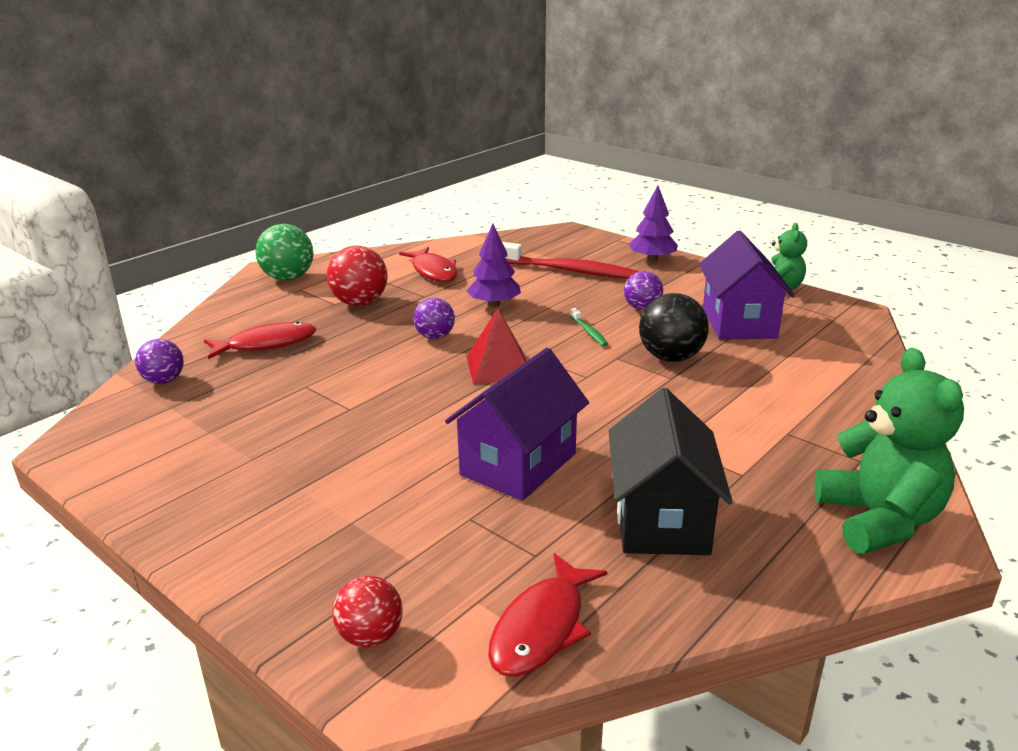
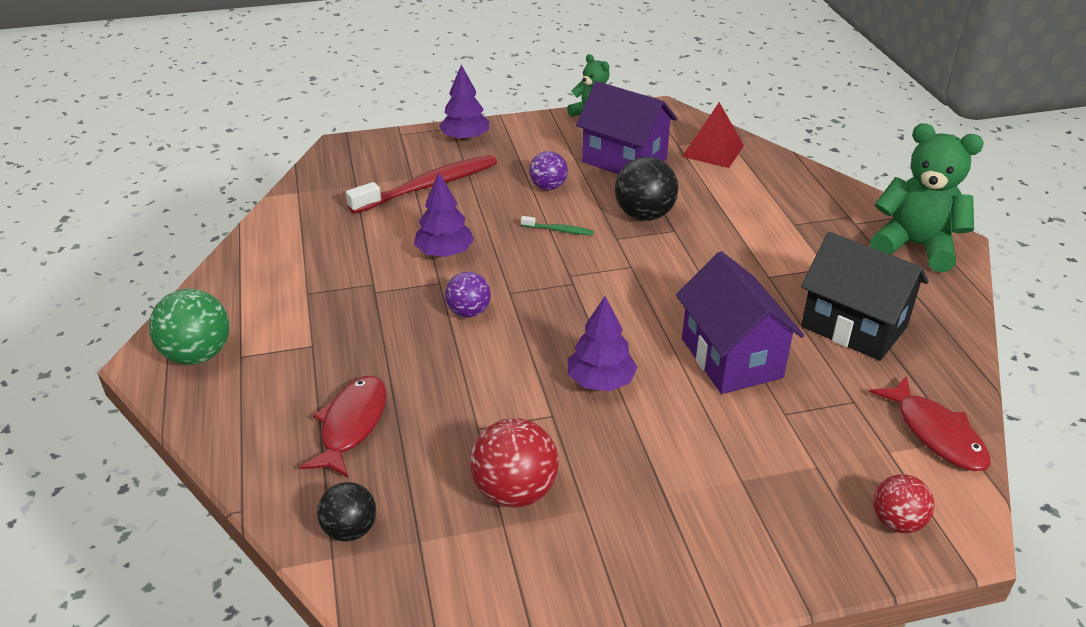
camera: 55 degrees left, 10 degrees up
(164, 380) = (350, 530): purple ball -> black ball
(360, 303) = (334, 328): red ball -> red ball (515, 491)
(412, 414) = (600, 381): none -> purple tree
(433, 271) = (322, 256): red fish -> none
(498, 367) = (568, 302): red pyramid -> red pyramid (713, 151)

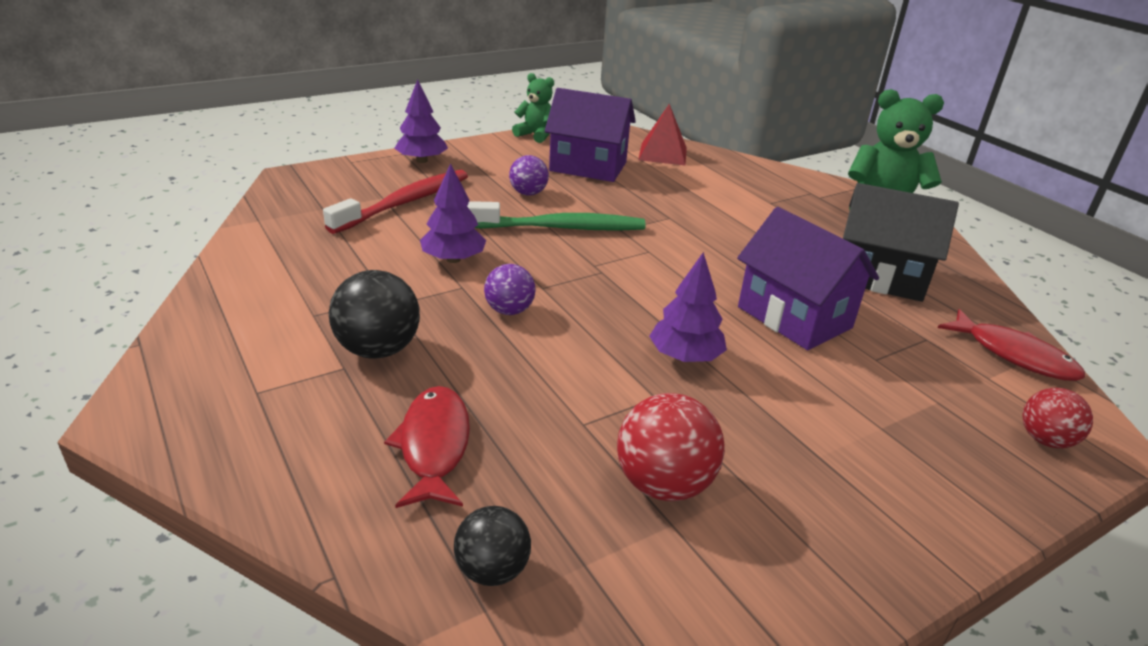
camera: 20 degrees left, 5 degrees down
(197, 355) = (198, 399): green ball -> none
(559, 230) = (560, 228): green toothbrush -> green toothbrush, size x2.35
(644, 215) = (634, 208): black ball -> black ball (378, 349)

